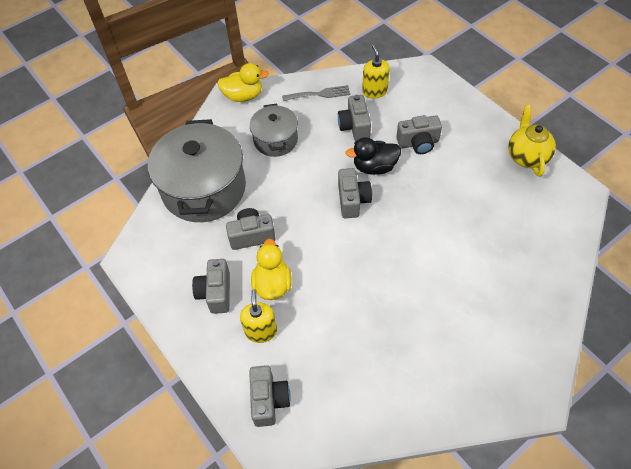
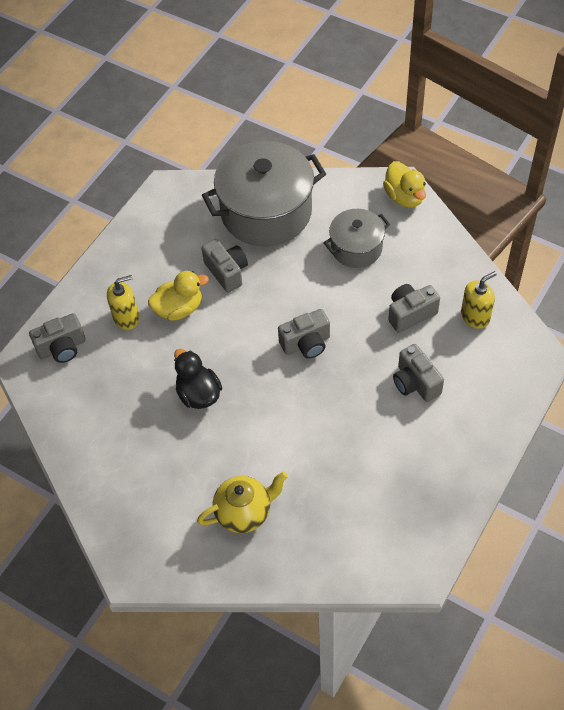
camera: 70 degrees right, 0 degrees up
(215, 293) = (153, 268): grey camera -> none
(319, 94) = (443, 264): grey fork -> none
(374, 167) = (361, 350): black duck -> black duck (198, 394)
(526, 156) = (448, 502): yellow teapot -> yellow teapot (244, 512)

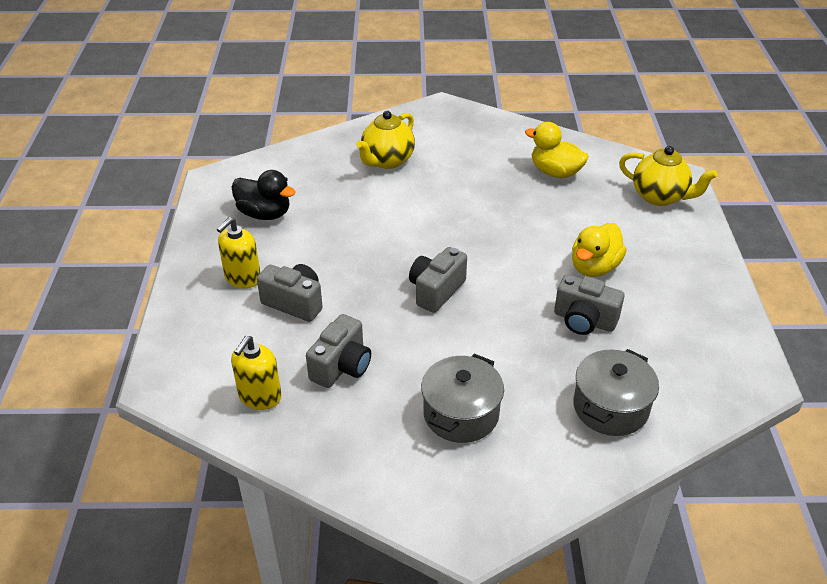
camera: 145 degrees right, 15 degrees down
(62, 348) = (659, 197): grey camera -> yellow teapot
(126, 317) = (634, 240): yellow soap dispenser -> yellow soap dispenser (242, 278)
(198, 394) = (501, 213): black duck -> black duck (264, 214)
(266, 212) = (610, 407): grey pot -> grey pot, size x0.55
(404, 197) = (448, 518): yellow duck -> yellow duck (555, 172)

